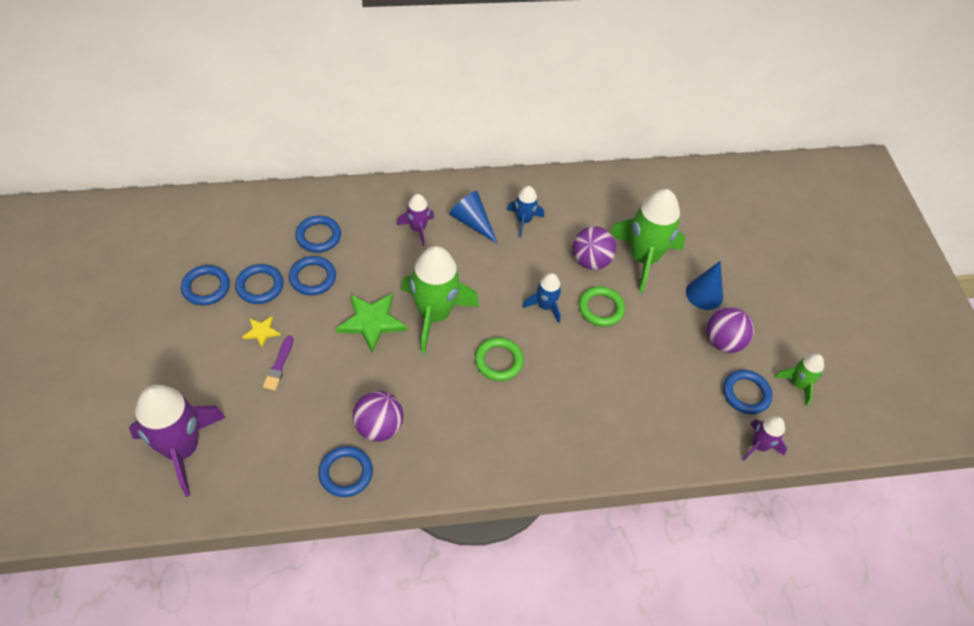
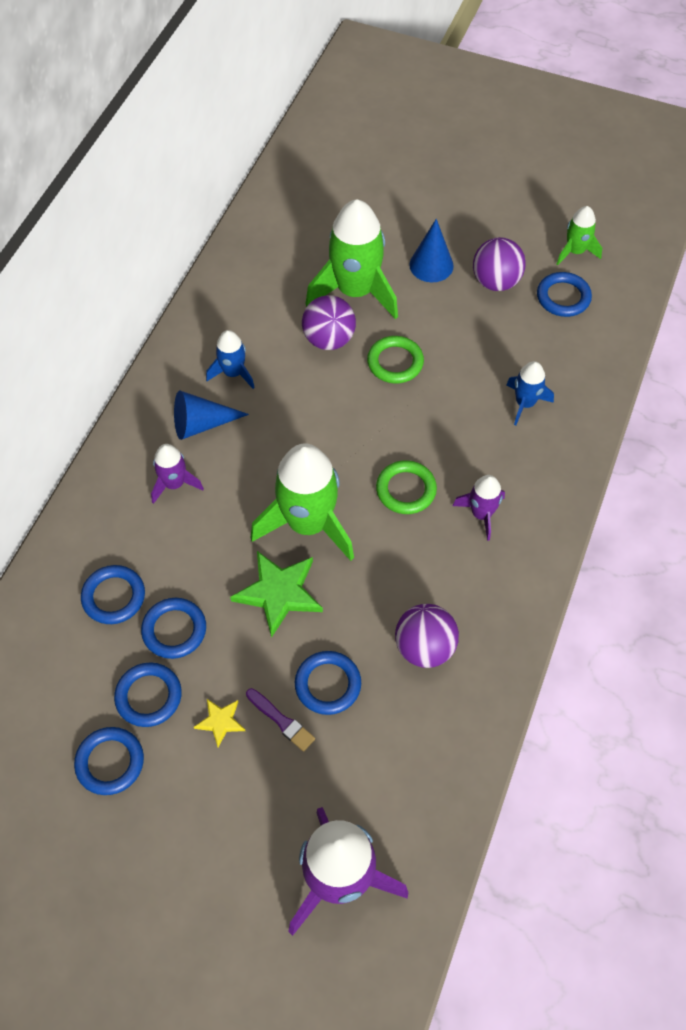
camera: 55 degrees left, 5 degrees up
(346, 473) = (465, 707): blue ring -> blue ring (328, 684)
(545, 306) = (362, 411): blue rocket -> blue rocket (525, 403)
(759, 446) = (623, 319): purple rocket -> purple rocket (481, 514)

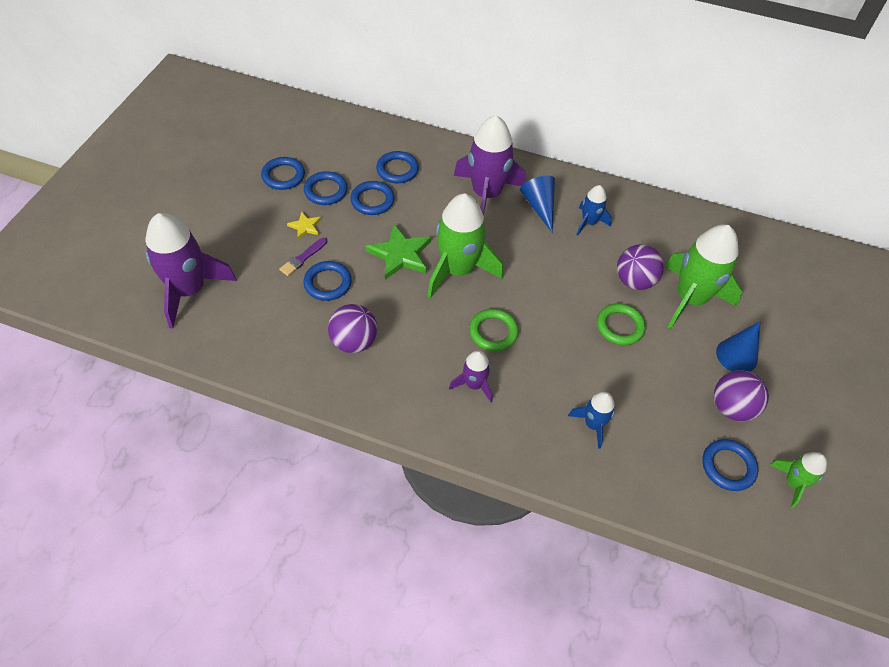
camera: 85 degrees right, 5 degrees down
(174, 483) = (486, 194): purple rocket -> purple rocket, size x1.95

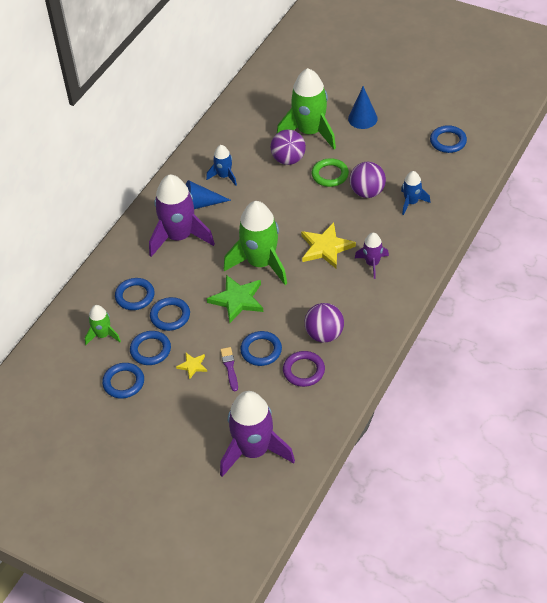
camera: 75 degrees left, 5 degrees down
(299, 326) = (304, 371): none -> purple ring
(303, 258) = (230, 367): purple brush -> purple brush turned 150 degrees counterclockwise
(493, 332) = (326, 247): green ring -> yellow star
(731, 407) = (404, 130): purple ball -> purple ball (367, 192)
(793, 483) = (461, 114): green rocket -> green rocket (103, 335)

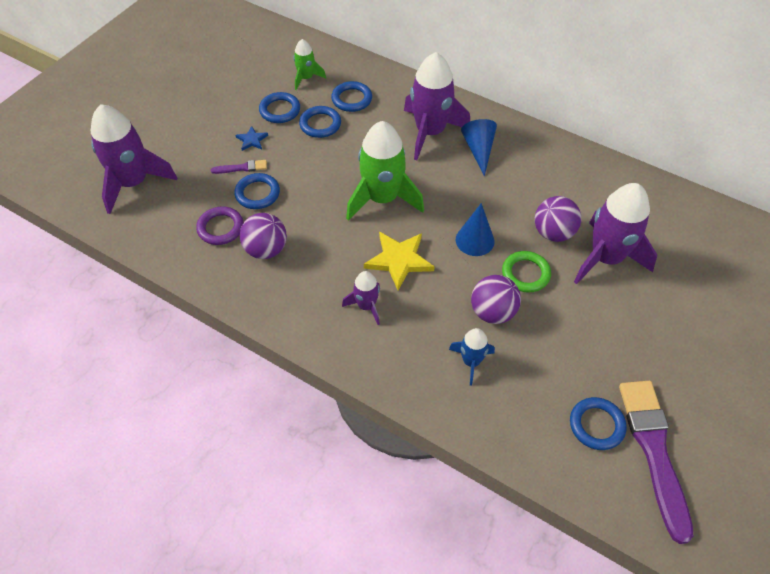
camera: 90 degrees right, 5 degrees up
(123, 382) = (245, 92): blue ring -> none
(192, 366) = (252, 140): yellow star -> blue star
(224, 176) = (524, 171): blue rocket -> none
(237, 300) = (332, 177): green star -> none
(309, 132) = (606, 258): green rocket -> purple rocket
(362, 118) = (638, 320): blue cone -> blue cone (475, 240)
(460, 117) = (654, 451): none -> purple brush

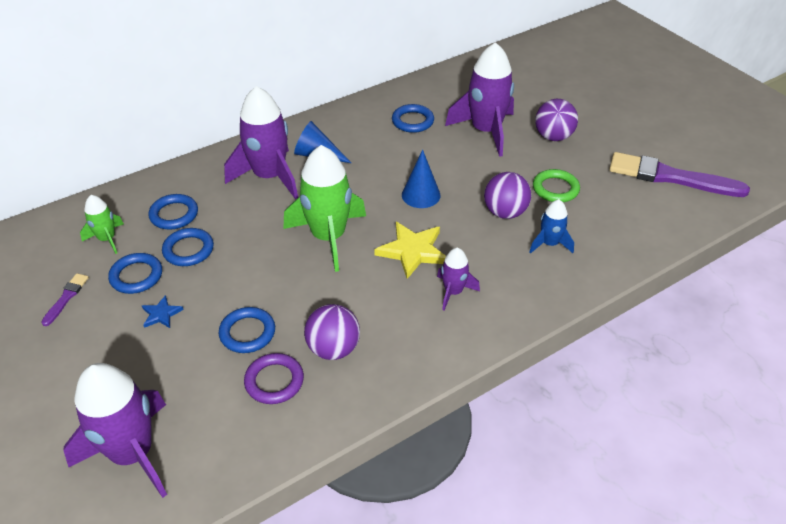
camera: 65 degrees left, 10 degrees down
(241, 168) = (197, 336): purple brush -> purple brush (66, 298)
(525, 274) = (475, 179): green ring -> green ring (555, 189)
(553, 233) = (442, 148): purple ball -> purple ball (553, 137)
(596, 425) = (638, 196): blue ring -> blue ring (412, 121)

